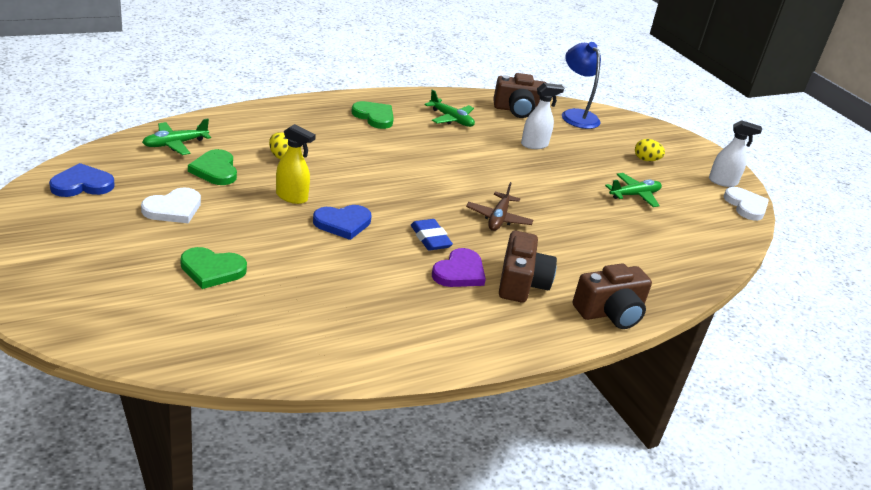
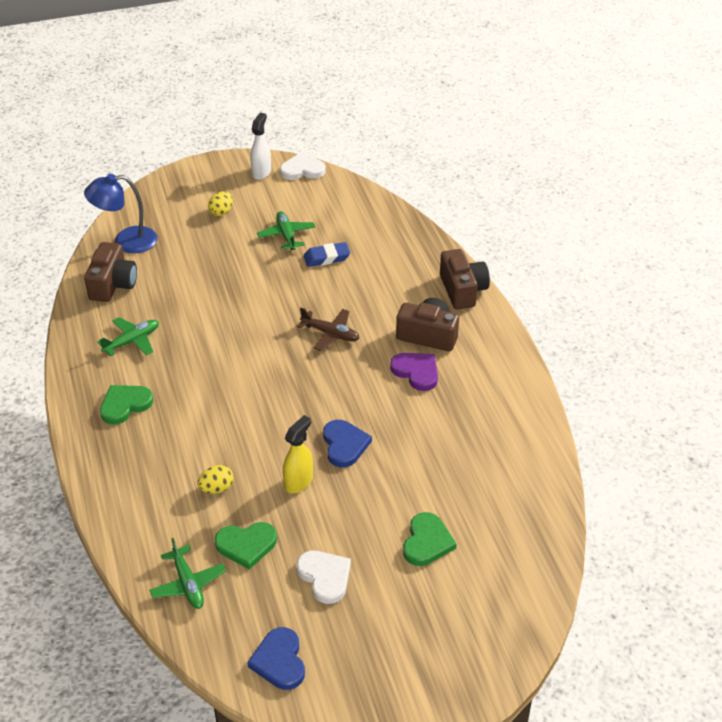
camera: 75 degrees left, 10 degrees up
(430, 238) = (366, 385): blue eraser -> blue eraser (326, 258)
(534, 145) = (191, 285): white spray bottle -> none

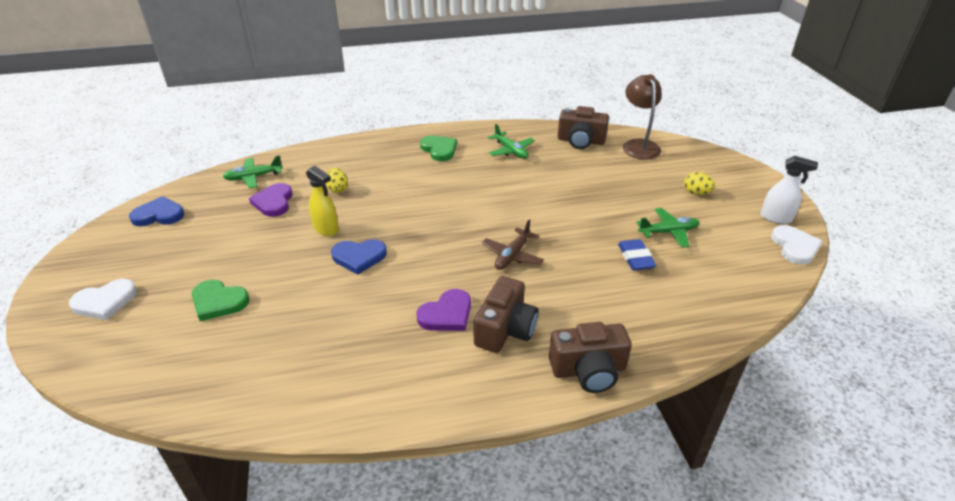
camera: 95 degrees right, 5 degrees down
(126, 241) = (638, 145): blue lamp -> brown lamp
(246, 545) = (274, 202): green heart -> purple heart
(325, 577) = (219, 239): white heart -> white heart (105, 302)

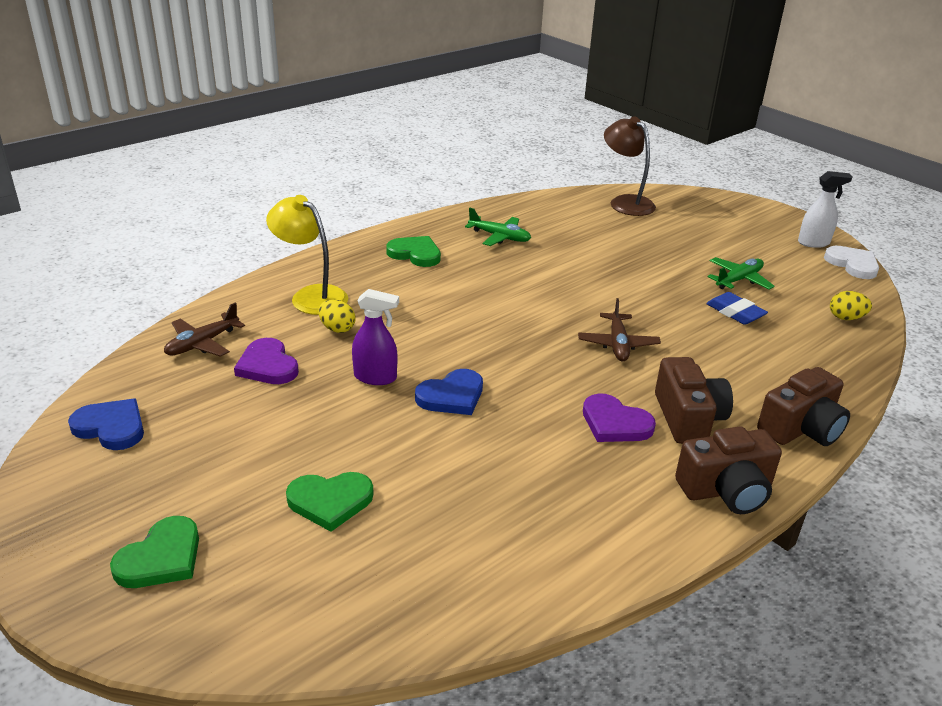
camera: 30 degrees left, 5 degrees down
(105, 302) = (161, 558): white heart -> green heart
(159, 215) = (111, 427): blue heart -> blue heart turned 60 degrees clockwise
(253, 177) = (202, 344): green plane -> brown plane
(326, 229) = (375, 377): yellow spray bottle -> purple spray bottle
(344, 163) = (311, 296): none -> yellow lamp
(447, 314) = (615, 423): purple heart -> purple heart turned 105 degrees clockwise
(581, 141) = (563, 210): brown camera -> brown camera (726, 490)
(696, 193) = (725, 236): yellow egg -> yellow egg (846, 318)

